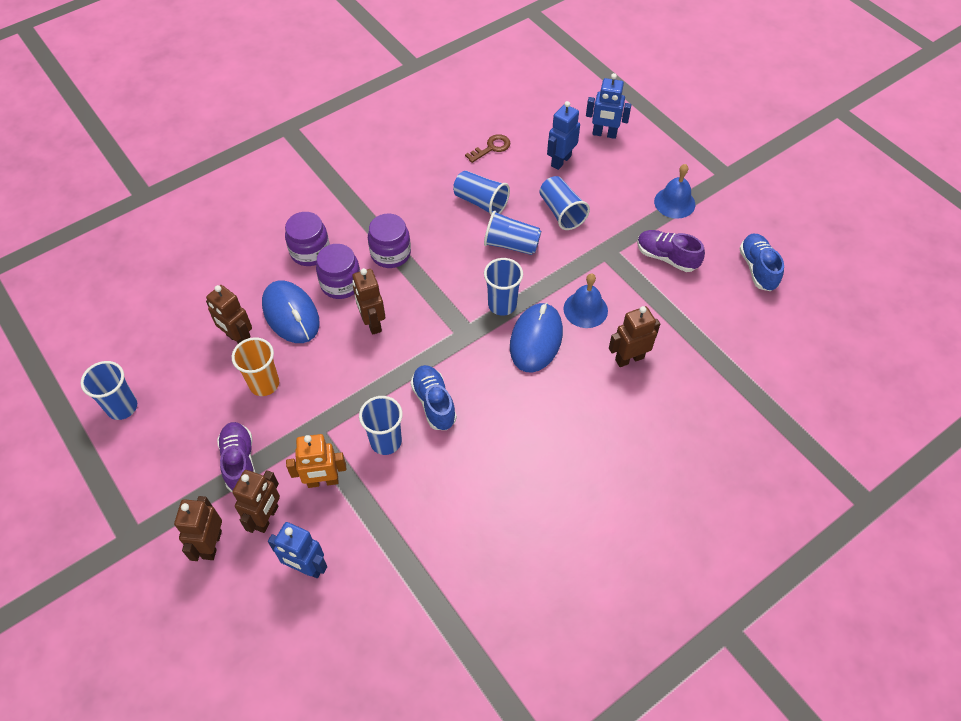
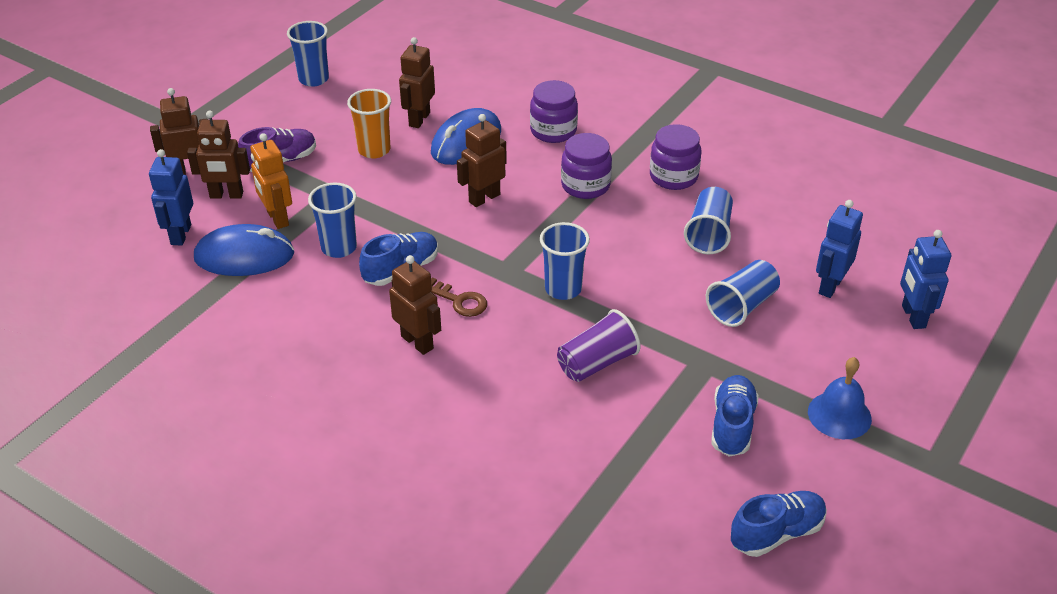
camera: 70 degrees right, 15 degrees down
(341, 284) = (523, 163): purple jar -> purple jar (673, 177)
(491, 148) = (804, 221): brown key -> brown key (459, 301)
(511, 244) = (659, 275): blue cup -> none
(536, 339) = (527, 329): blue mouse -> blue mouse (244, 256)
(560, 161) = (830, 286): blue robot -> blue robot turned 75 degrees counterclockwise
(585, 309) = (596, 363): blue bell -> purple cup
(629, 358) = (541, 421): brown robot -> brown robot (417, 342)
(666, 257) = (732, 425): purple shoe -> blue shoe

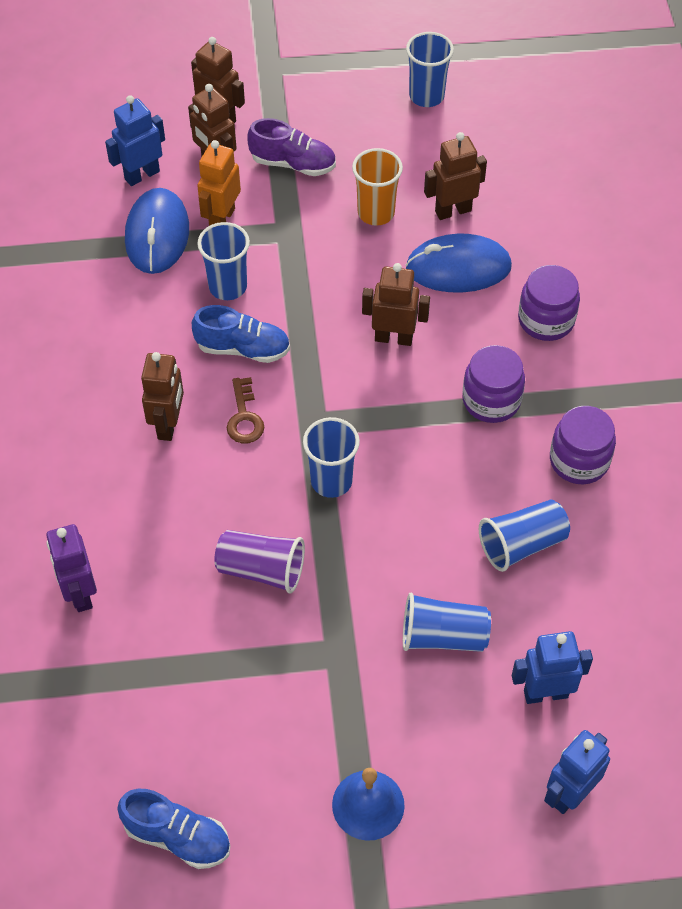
camera: 50 degrees right, 15 degrees up
(244, 256) = (157, 234): blue mouse -> blue mouse turned 45 degrees clockwise
(508, 473) = (80, 593): none -> purple robot
(732, 425) = (277, 724): blue shoe -> none

